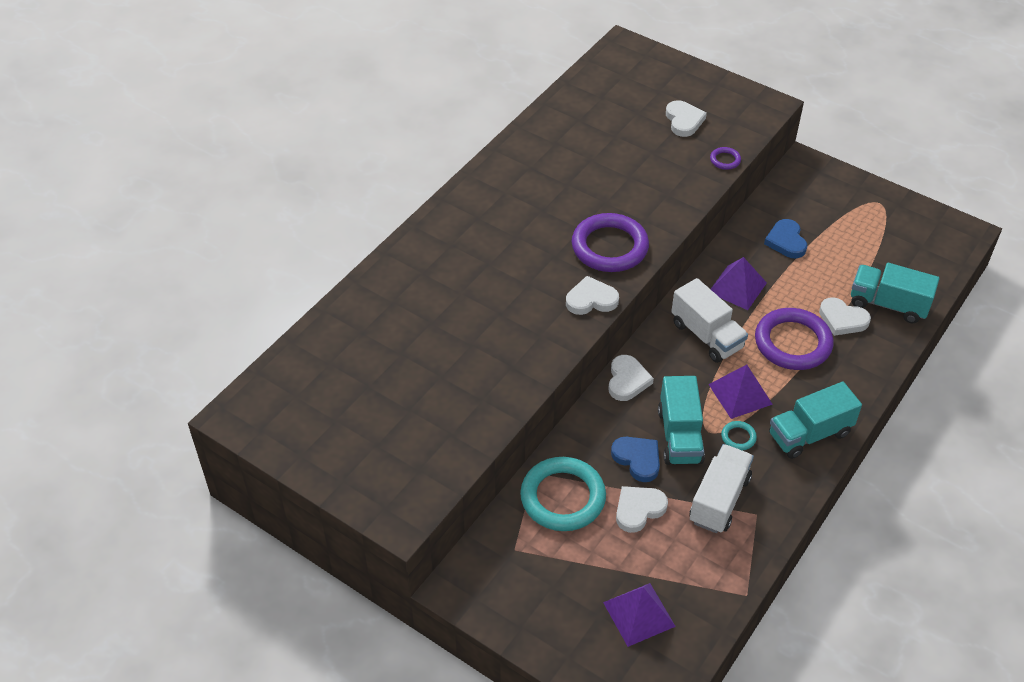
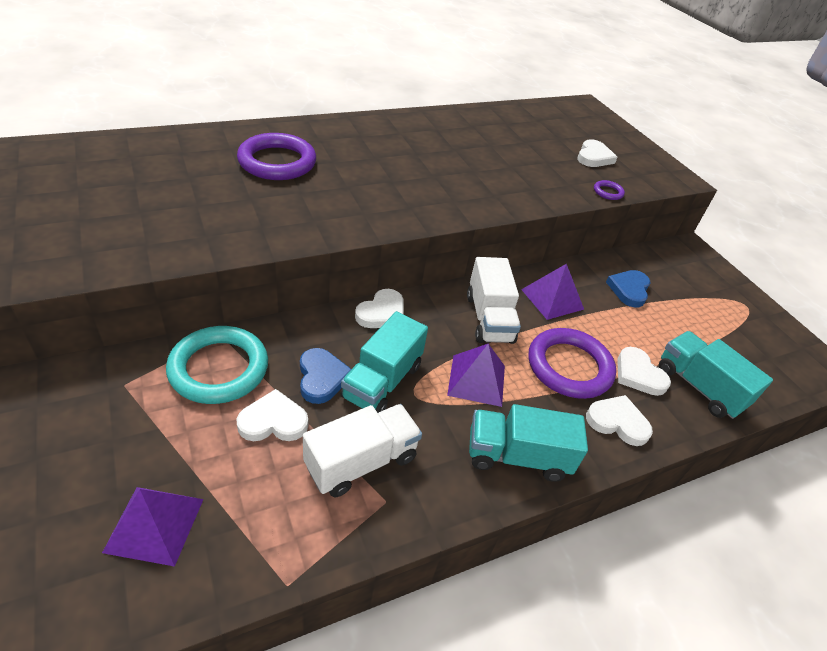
camera: 25 degrees right, 5 degrees down
(591, 299) = (387, 220): white heart -> white heart (617, 422)
(609, 247) = (444, 196): purple ring -> purple ring (277, 162)
(738, 437) = (438, 416): turquoise ring -> none

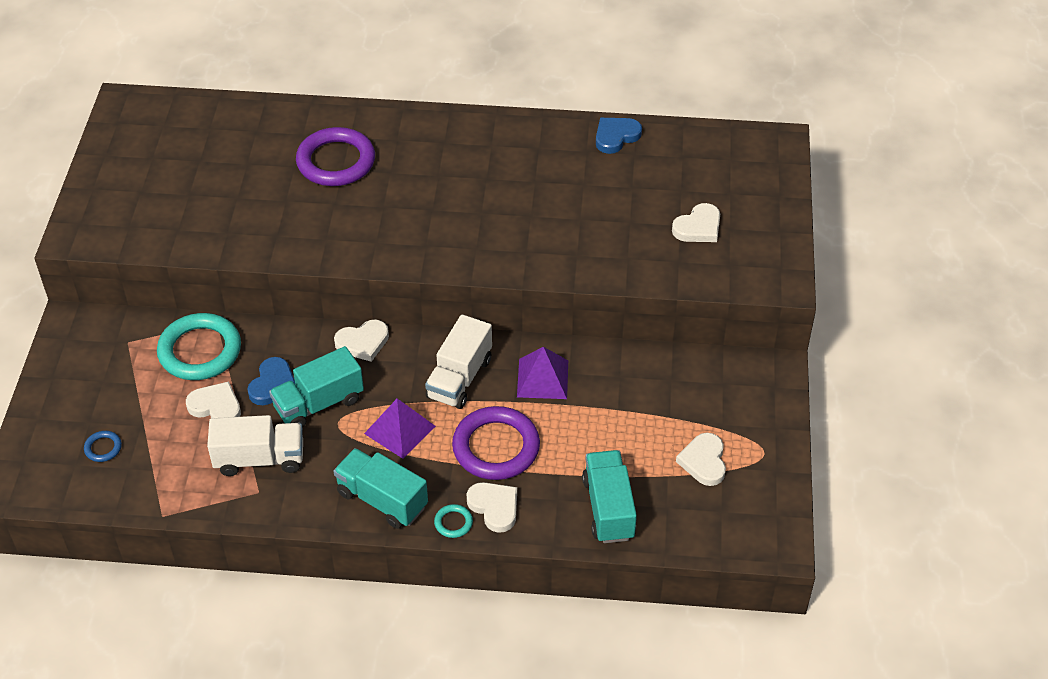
camera: 35 degrees right, 5 degrees up
(154, 524) = (103, 448): purple pyramid -> blue ring
(598, 452) = (453, 523): none -> turquoise ring
(608, 192) = (663, 278): purple ring -> none
(629, 290) = (639, 394): blue heart -> blue heart (616, 136)
(638, 374) = (558, 477): white heart -> white heart (704, 461)

